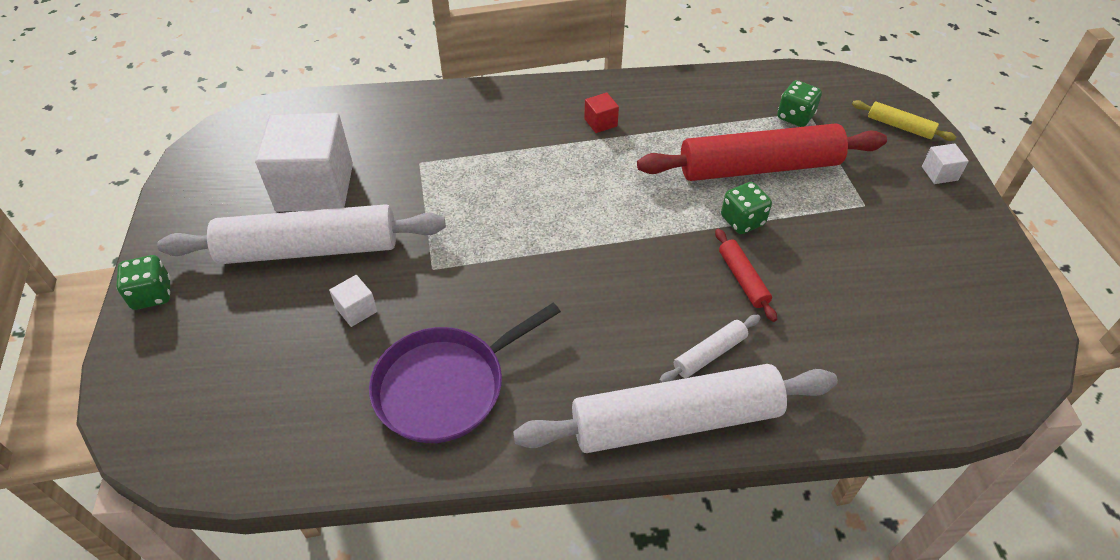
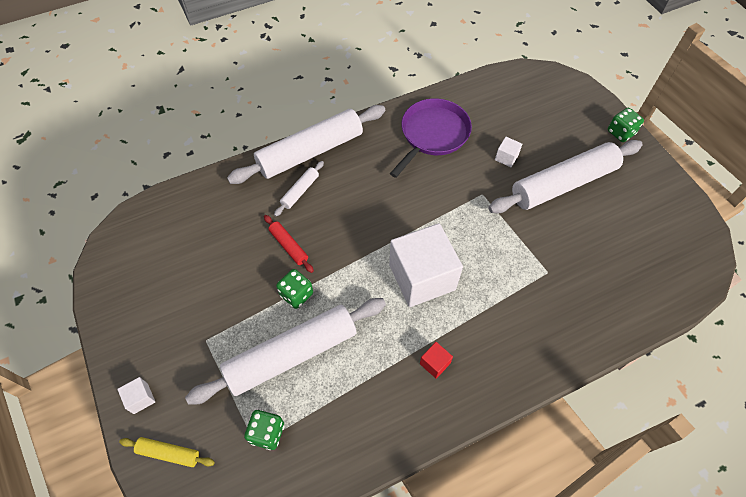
camera: 160 degrees right, 10 degrees up
(315, 187) = (599, 227): white cube -> white cube (422, 277)
(758, 167) = (292, 354): red rolling pin -> white rolling pin

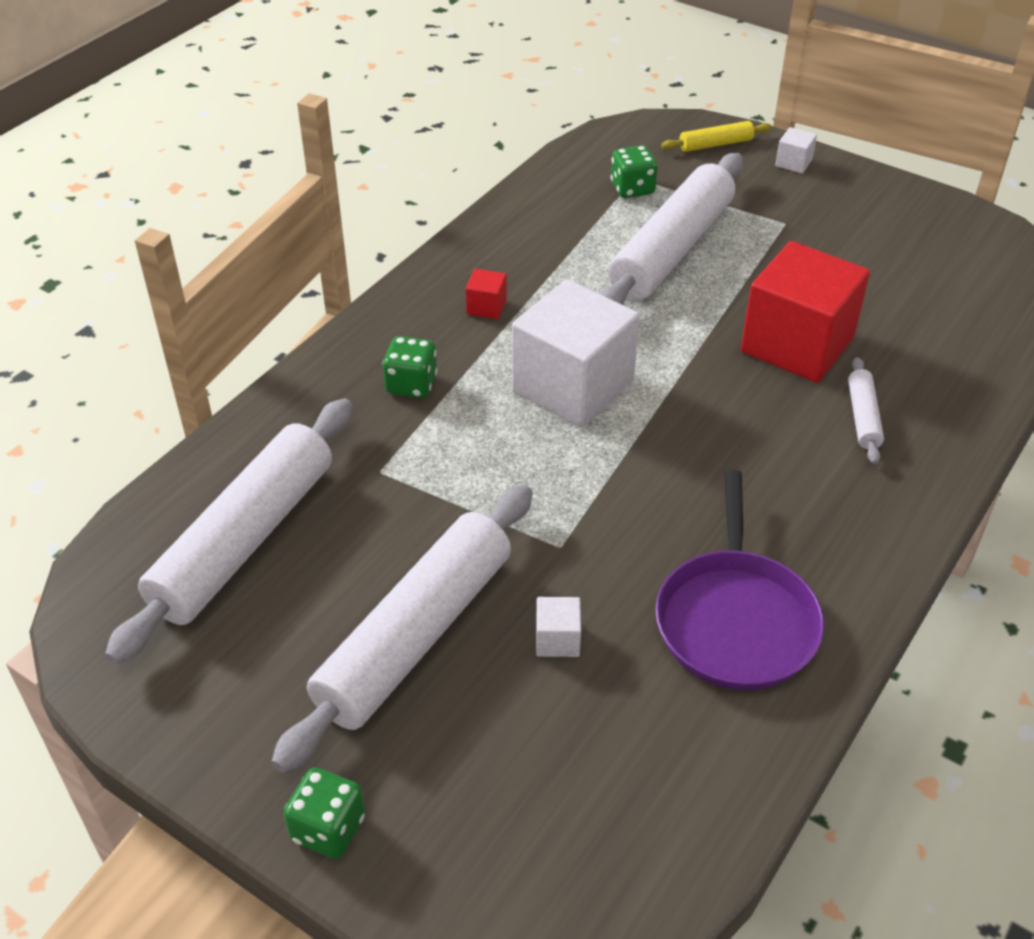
camera: 150 degrees right, 15 degrees down
(289, 246) = (797, 344): red rolling pin -> red cube
(296, 294) = (727, 301): green dice -> green dice (411, 384)
(310, 152) = (918, 483): white rolling pin -> white rolling pin (245, 540)

